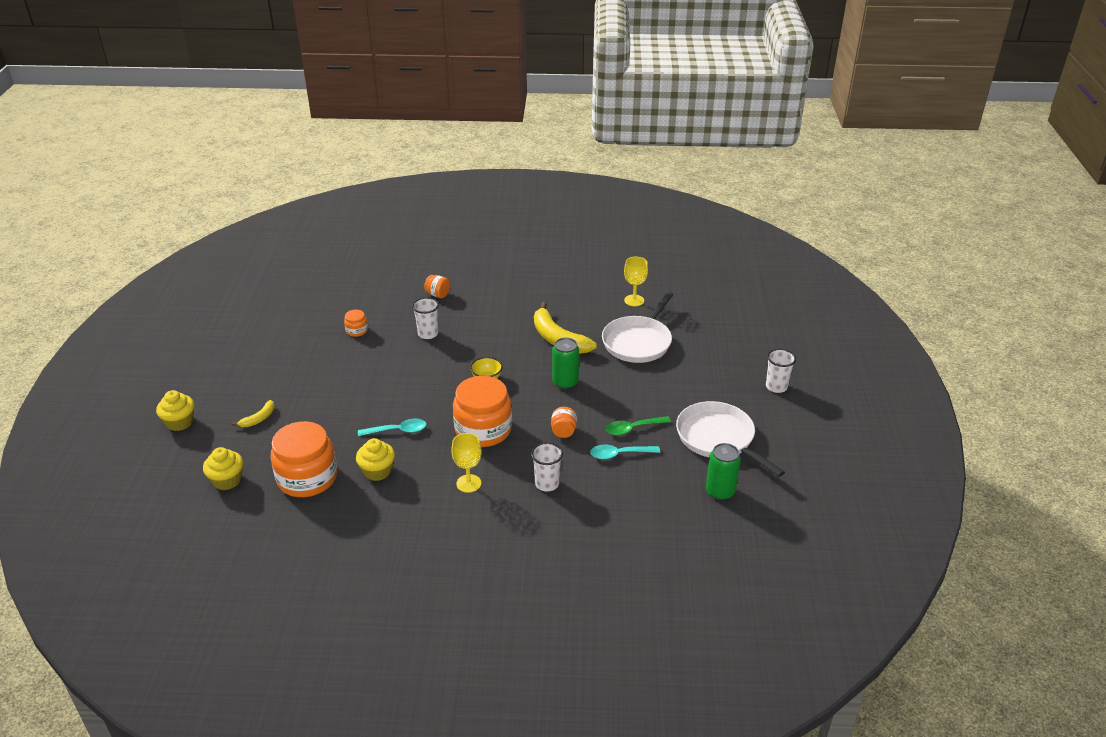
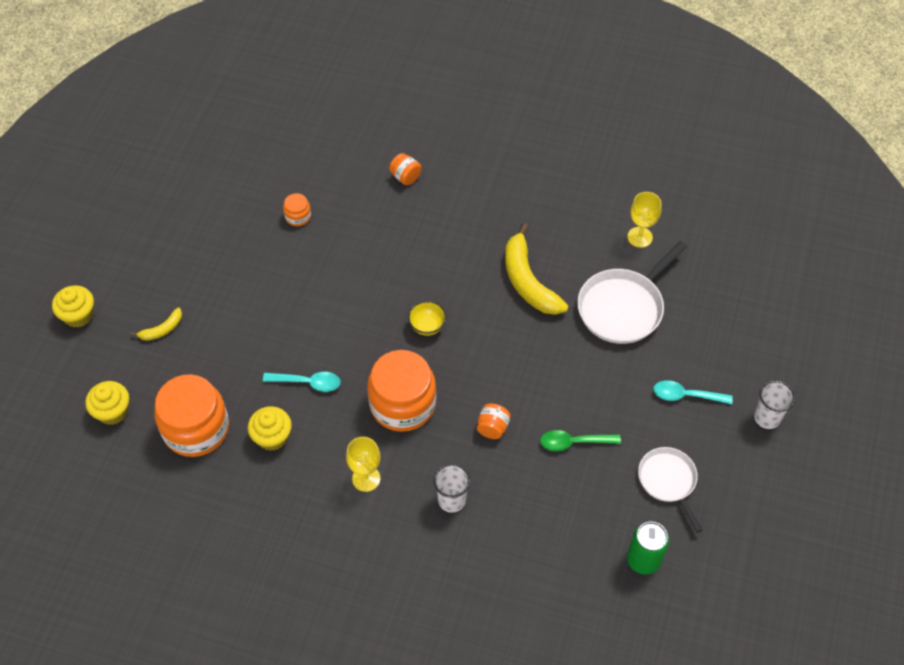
camera: 15 degrees right, 20 degrees up
(428, 334) = (378, 239): white cup -> none
(565, 382) = (516, 353): green can -> none
(619, 454) = (546, 477): turquoise spoon -> turquoise spoon (686, 395)
(718, 438) = (668, 481): white pan -> white pan, size x0.63

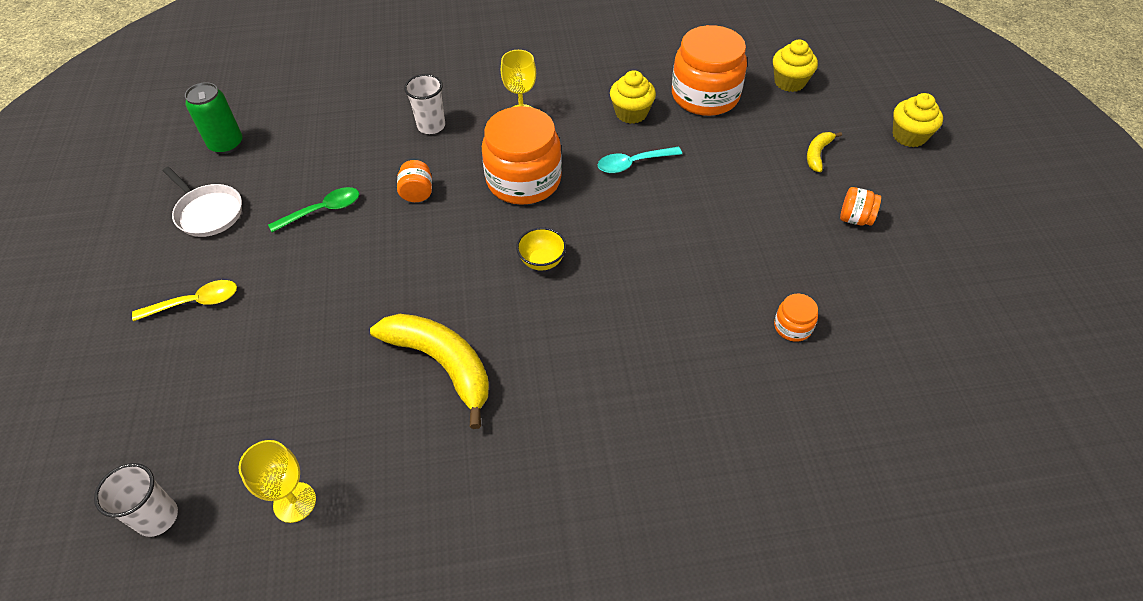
camera: 155 degrees right, 5 degrees down
(405, 177) = (697, 449): orange jar -> orange jar (855, 219)
(623, 308) = (298, 379): white pan -> none
(686, 395) = (195, 302): turquoise spoon -> yellow spoon
(767, 418) = (86, 315): white cup -> white cup (157, 517)

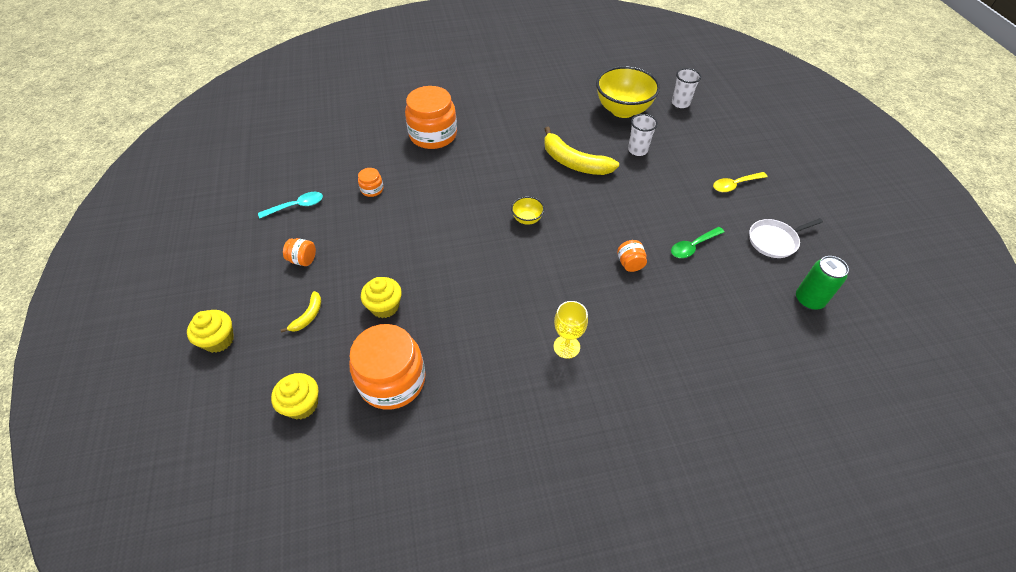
camera: 175 degrees right, 0 degrees up
(208, 212) = (774, 241): white pan -> white pan turned 60 degrees counterclockwise
(294, 502) = (623, 110): yellow goblet -> yellow bowl
(431, 126) = (644, 329): white cup -> white cup (637, 150)
(523, 180) = (551, 279): orange jar -> orange jar (433, 135)
(631, 113) = (465, 354): yellow cupcake -> yellow cupcake (385, 306)
(633, 164) = (464, 298): turquoise spoon -> turquoise spoon (296, 206)

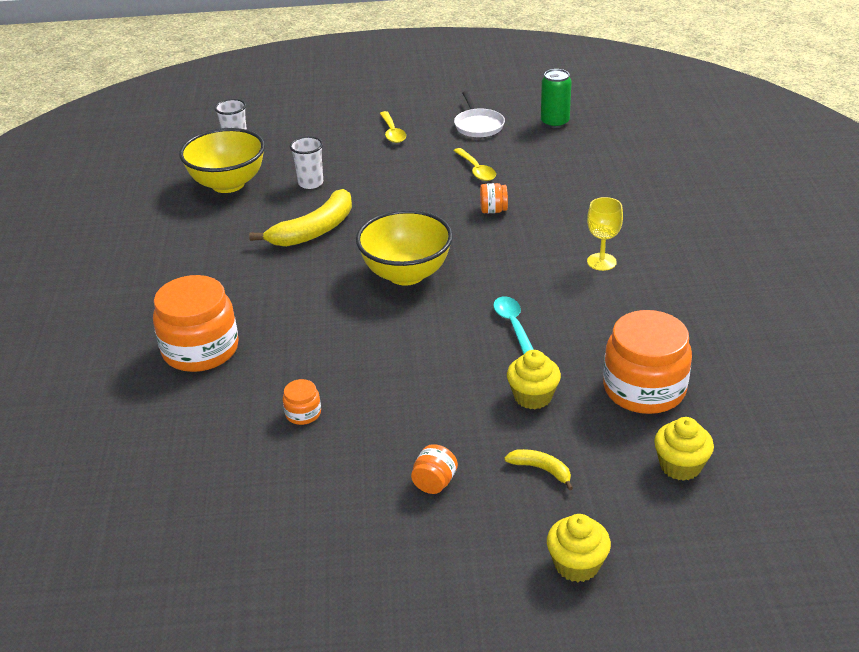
camera: 80 degrees left, 15 degrees down
(296, 206) = (314, 499): turquoise spoon -> turquoise spoon (513, 325)
(527, 219) = (406, 274): yellow bowl -> yellow bowl, size x2.22
(693, 246) = (476, 170): green spoon -> yellow spoon

